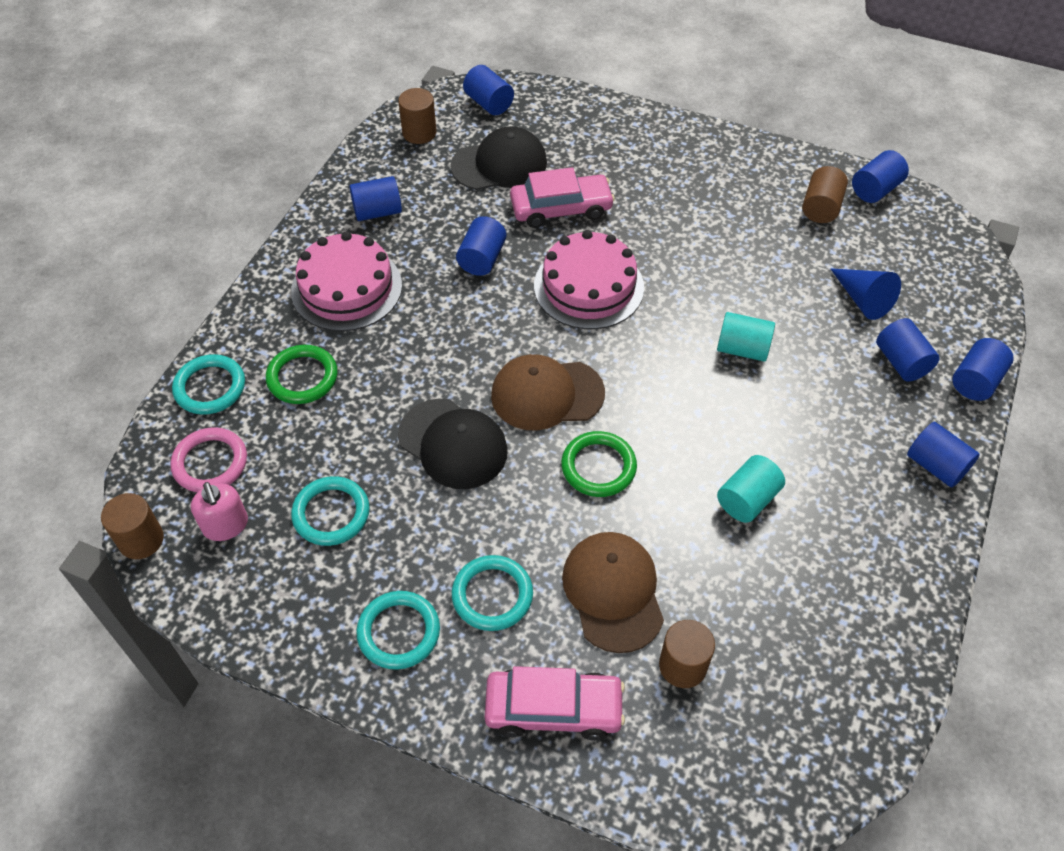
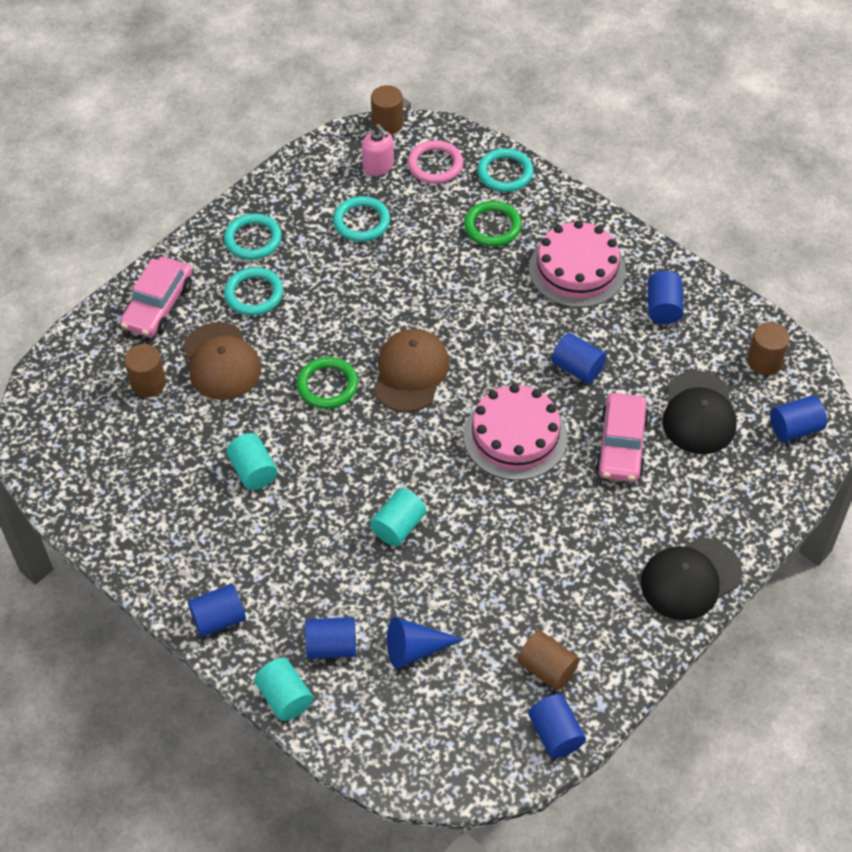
camera: 110 degrees right, 0 degrees up
(225, 525) = (378, 166): pink soap dispenser -> pink soap dispenser turned 120 degrees counterclockwise
(453, 444) = (389, 302): black cap -> black cap (690, 579)
(613, 592) = (221, 362): brown cap -> brown cap turned 60 degrees clockwise
(975, 381) = (285, 697): blue cylinder -> turquoise cylinder

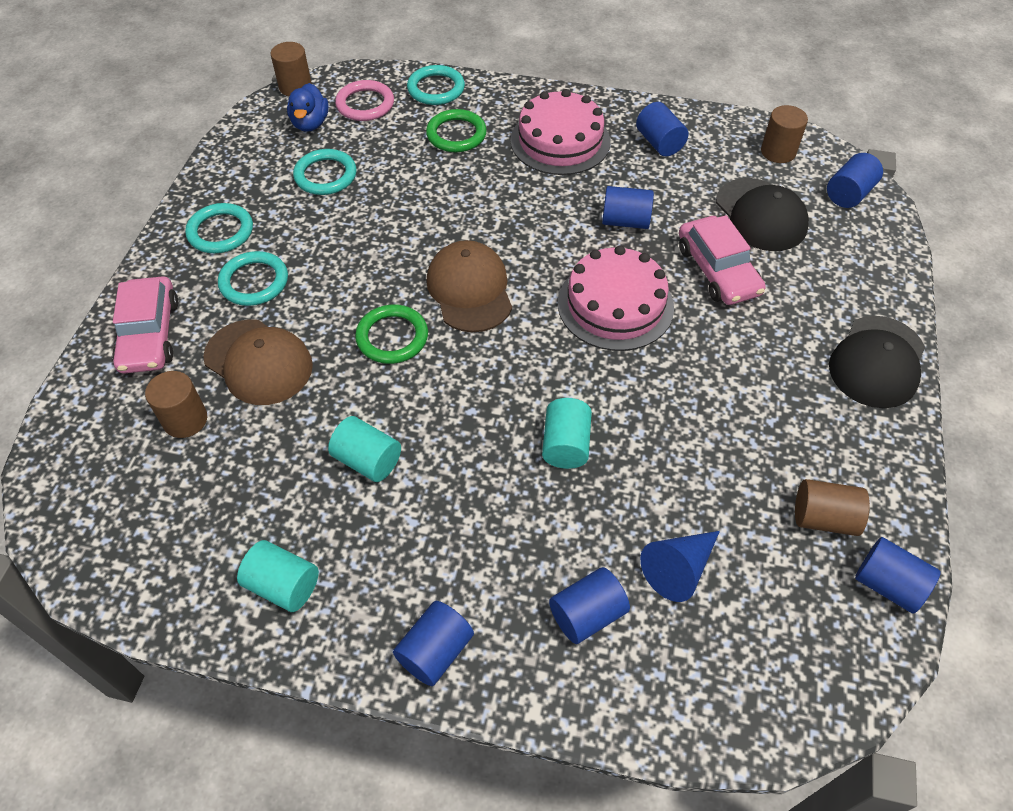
camera: 30 degrees left, 0 degrees up
(285, 697) = (576, 706): turquoise cylinder -> turquoise cylinder (283, 585)
(378, 166) = (310, 124): pink soap dispenser -> blue duck

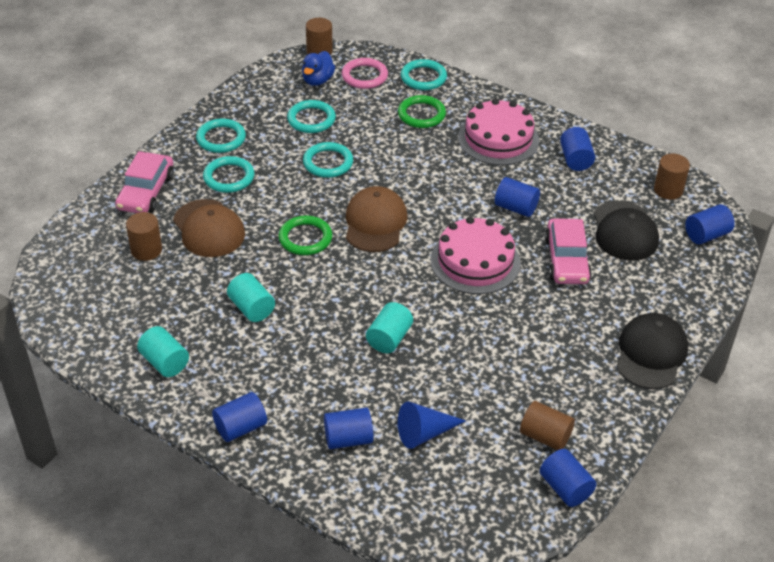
camera: 20 degrees right, 10 degrees down
(373, 226) = (328, 163): none -> turquoise ring
(877, 362) = (651, 354): black cap -> black cap turned 150 degrees clockwise

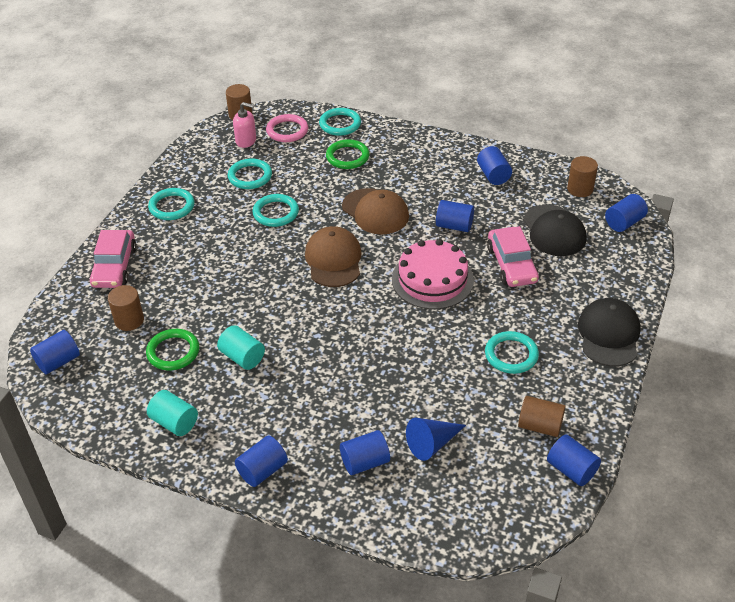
camera: 10 degrees left, 0 degrees up
(65, 280) = (58, 362): none -> blue cylinder
(209, 228) = (182, 291): brown cap -> brown cap (375, 212)
(229, 177) = (188, 240): turquoise ring -> turquoise ring (511, 355)
(305, 238) = (274, 284): green ring -> green ring (173, 352)
(318, 80) = (246, 141): blue duck -> pink soap dispenser
(389, 338) = (375, 362): turquoise cylinder -> none
(498, 139) = (421, 168): pink cake -> none

